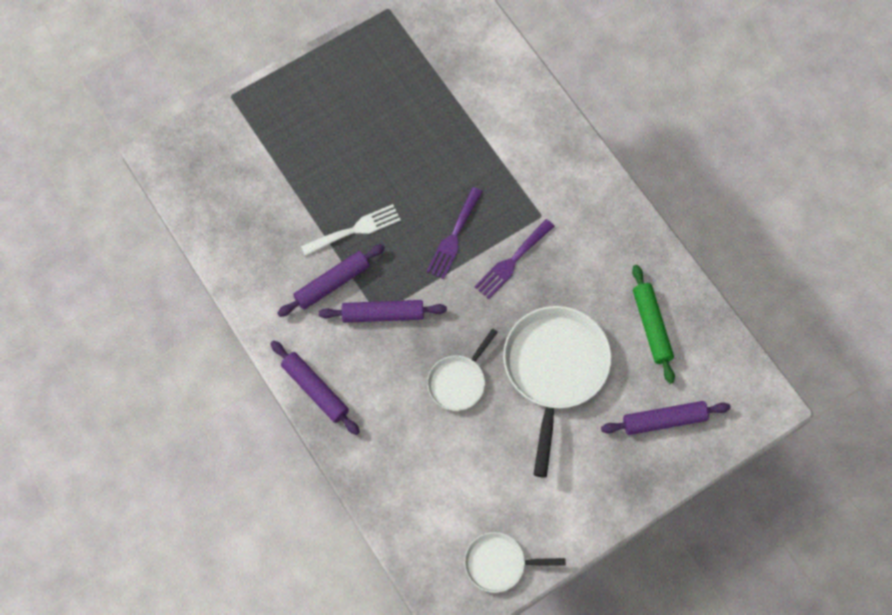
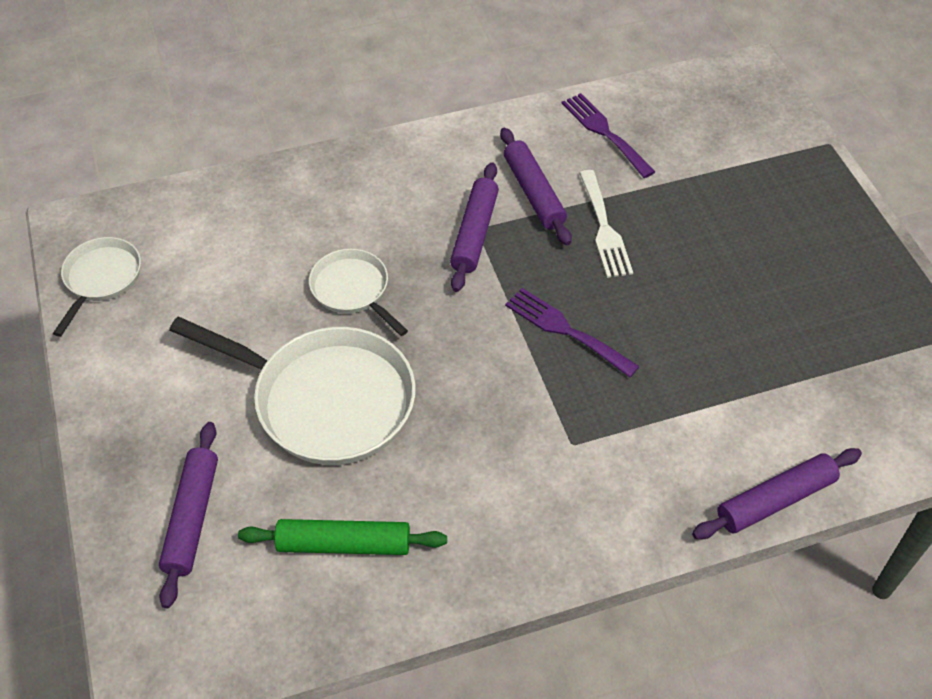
camera: 105 degrees right, 15 degrees down
(315, 390) = (398, 154): purple rolling pin -> purple rolling pin (775, 500)
(512, 261) = (508, 389): purple fork -> purple fork (604, 132)

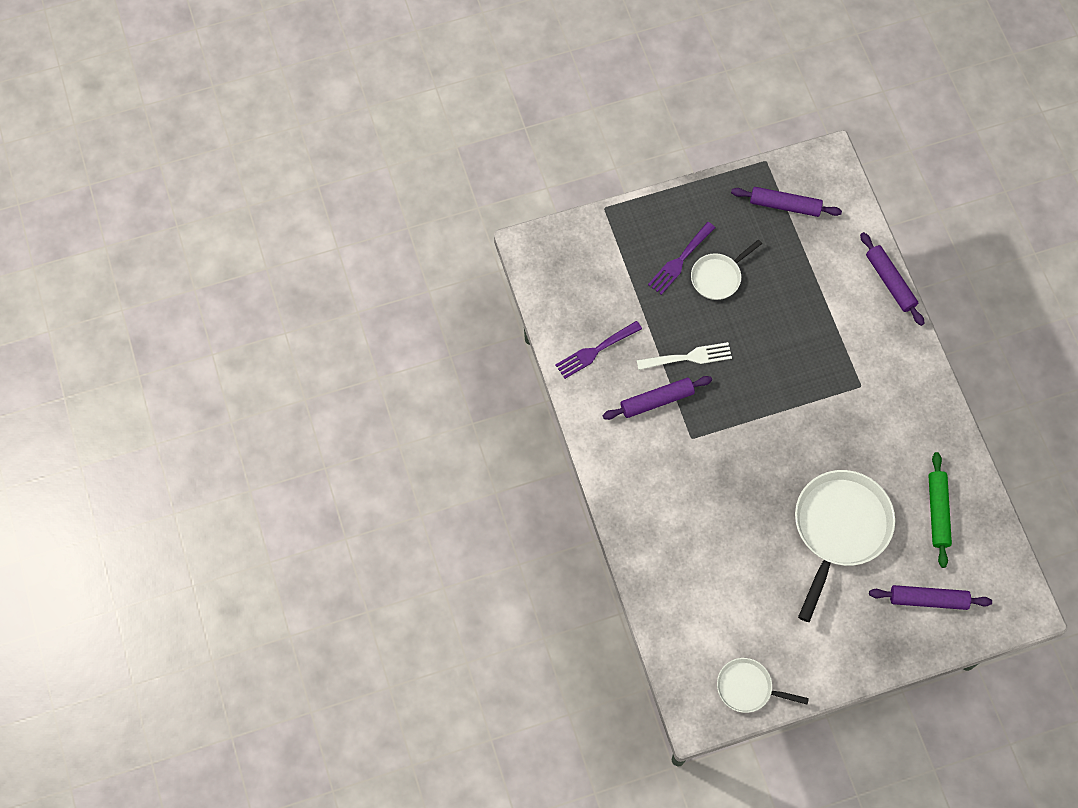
camera: 90 degrees left, 15 degrees up
(353, 290) = (750, 517): white pan -> white pan (718, 277)
(475, 233) = (696, 440): purple rolling pin -> purple rolling pin (785, 205)
(565, 330) = (776, 385): purple fork -> purple fork (680, 261)

